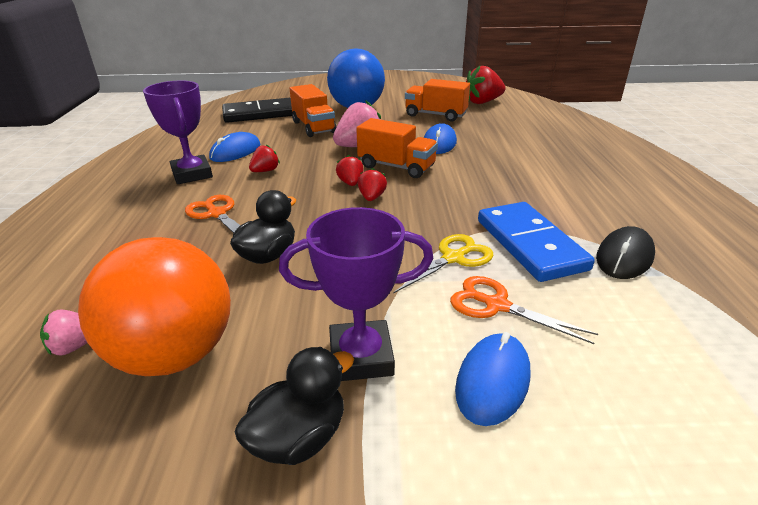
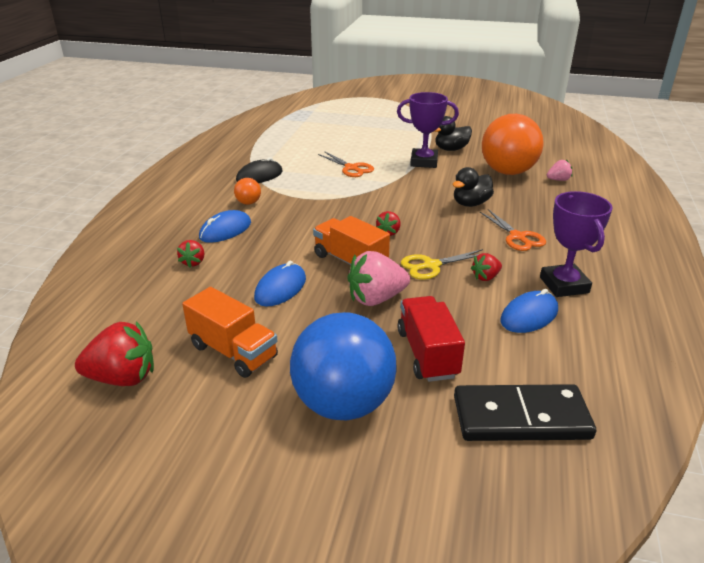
camera: 165 degrees left, 0 degrees up
(313, 127) = (427, 353): orange truck -> red truck
(350, 183) = (402, 249): red strawberry -> red strawberry (193, 262)
(453, 258) = (356, 188): yellow scissors -> yellow scissors (431, 266)
(492, 381) = (374, 151): blue mouse -> blue mouse (225, 230)
(530, 244) = (303, 188): blue domino -> none
(571, 209) = (248, 203): none -> orange ball

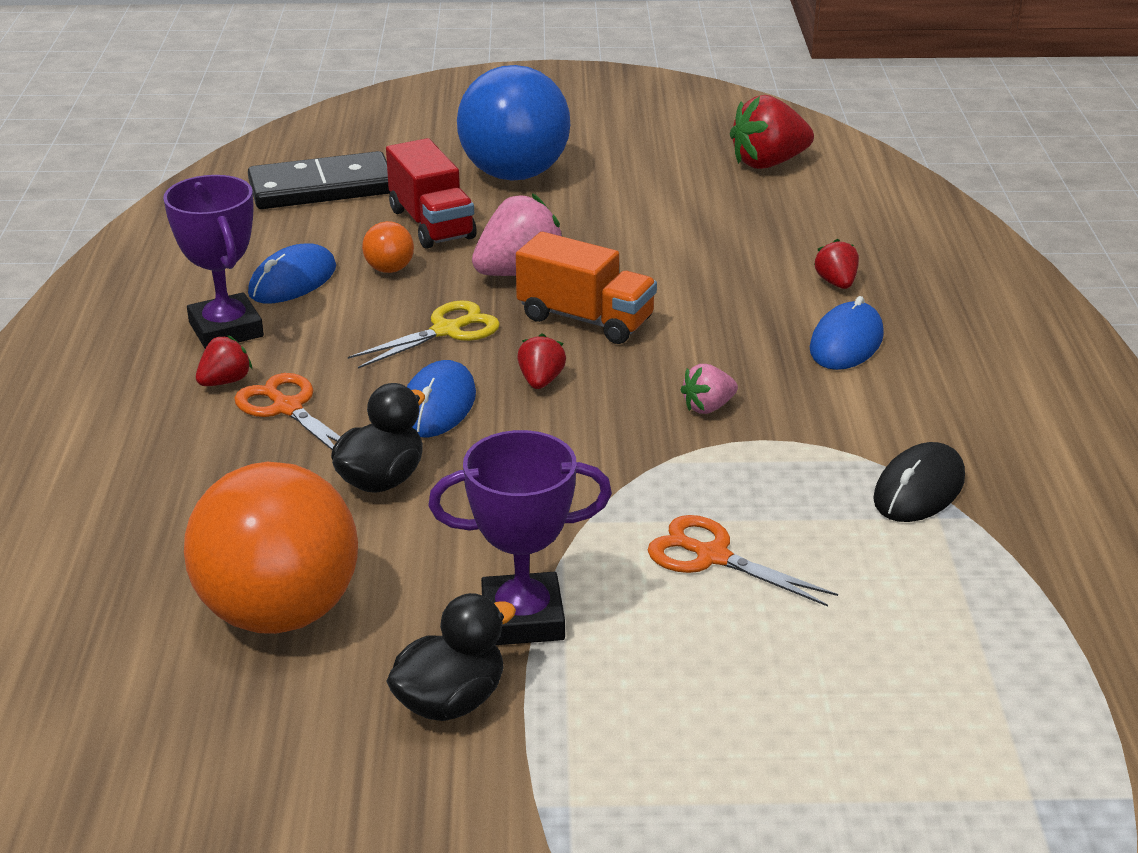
camera: 165 degrees right, 0 degrees up
(233, 351) = (669, 197): orange truck -> none
(248, 203) = (865, 407): orange ball -> orange ball (389, 269)
(280, 288) = (668, 267): blue mouse -> blue mouse (438, 405)
(485, 277) = (354, 324): red strawberry -> red strawberry (225, 381)
(558, 180) = (144, 601): pink strawberry -> pink strawberry (708, 407)

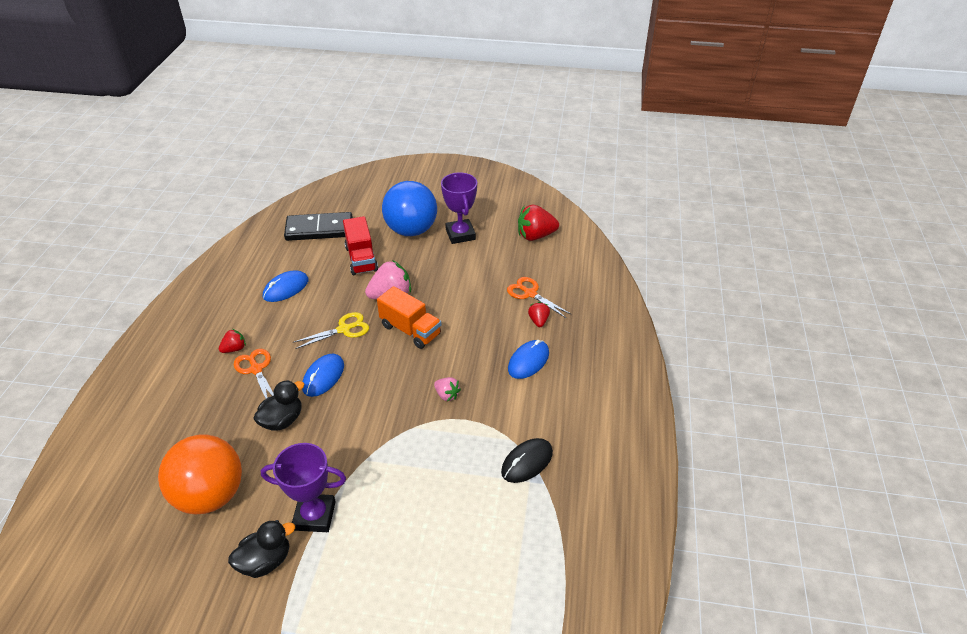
camera: 10 degrees right, 10 degrees up
(226, 330) = (246, 316): purple trophy -> purple trophy (460, 234)
(389, 269) = (332, 286): orange ball -> none
(541, 381) = (375, 367): red strawberry -> none
(708, 407) = (447, 395): pink strawberry -> pink strawberry turned 120 degrees counterclockwise
(712, 556) = (414, 490): orange scissors -> orange scissors (530, 293)

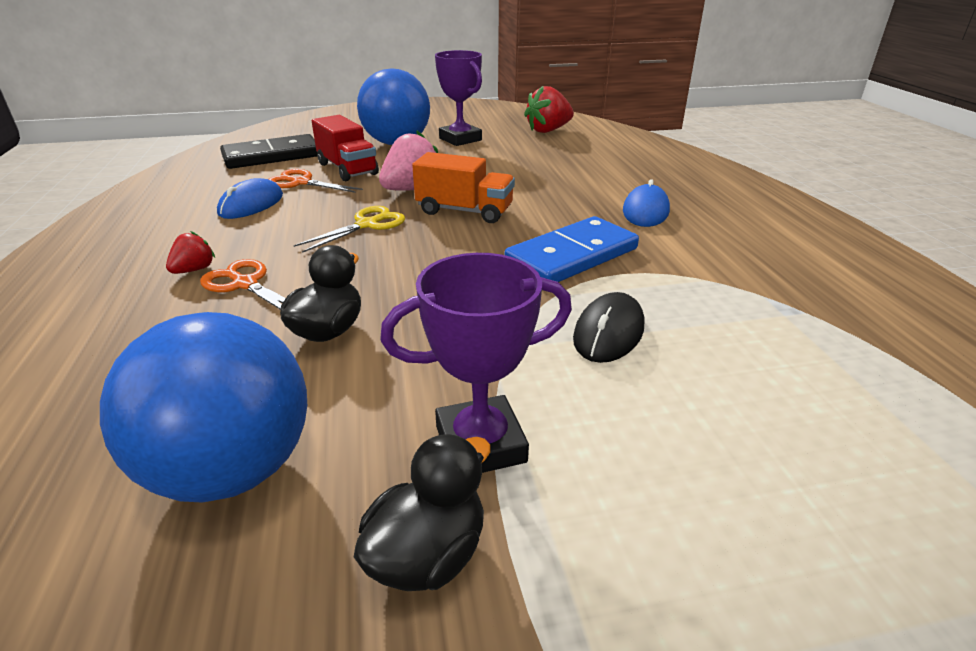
camera: 20 degrees left, 10 degrees down
(210, 495) = (232, 469): orange ball -> blue ball
(323, 377) = (368, 272): blue mouse -> none
(447, 395) = (572, 256): pink strawberry -> blue domino
(527, 462) = (755, 296): black mouse -> black mouse (609, 332)
(530, 293) = (587, 165): orange scissors -> orange scissors (301, 182)
(538, 321) = (620, 181): red strawberry -> none

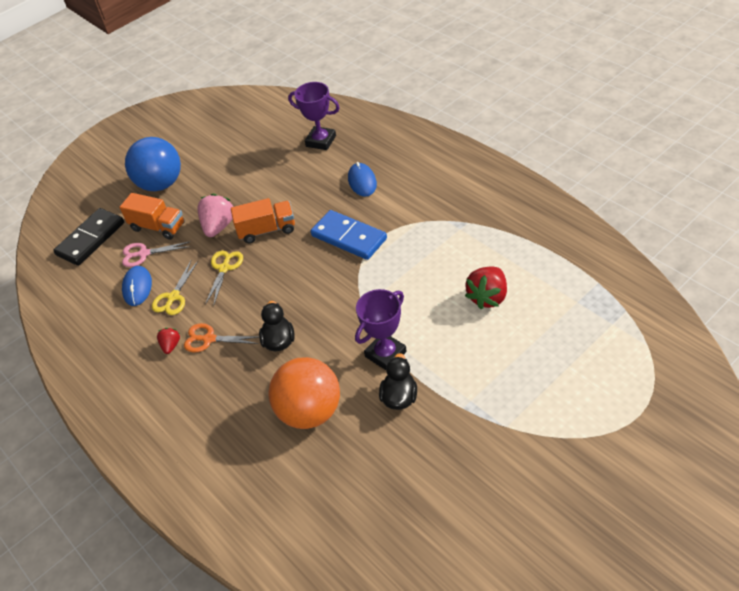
camera: 25 degrees left, 15 degrees up
(232, 469) = (310, 412): blue ball -> orange ball
(272, 227) = (173, 297): none -> yellow scissors
(301, 182) = (144, 254): orange scissors -> pink scissors
(347, 169) = (158, 227): red truck -> orange truck
(460, 139) = (199, 159): purple trophy -> purple trophy (321, 141)
(548, 130) = (249, 120): red strawberry -> red strawberry (488, 297)
(572, 256) = (349, 237): blue domino -> blue domino turned 75 degrees counterclockwise
(609, 332) = (396, 277): black mouse -> none

